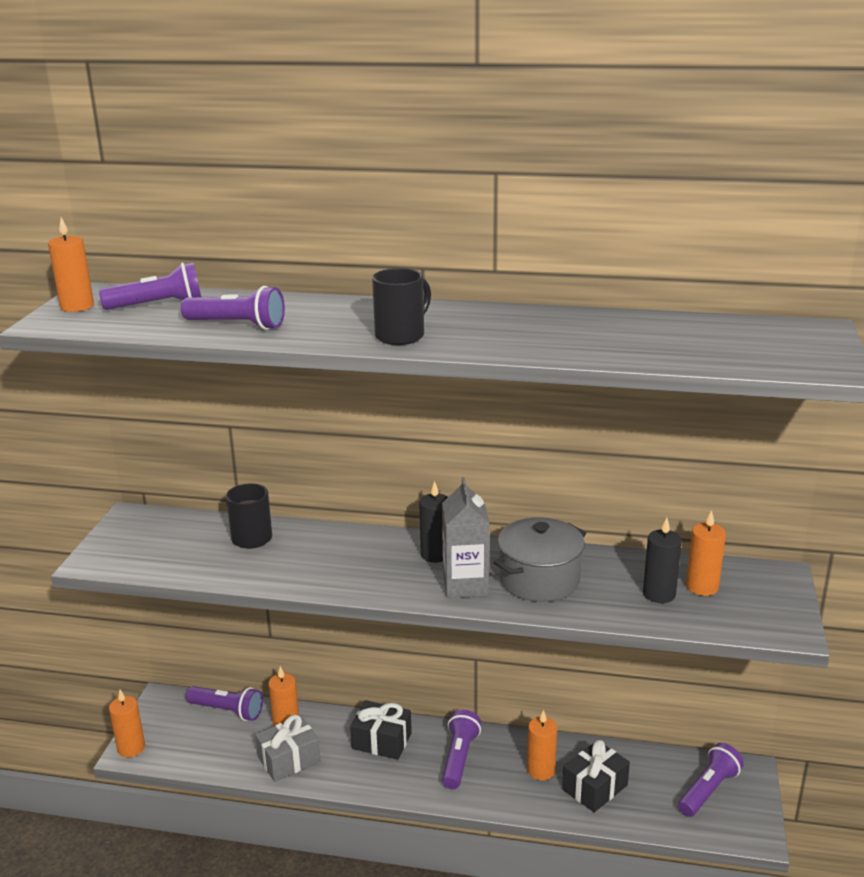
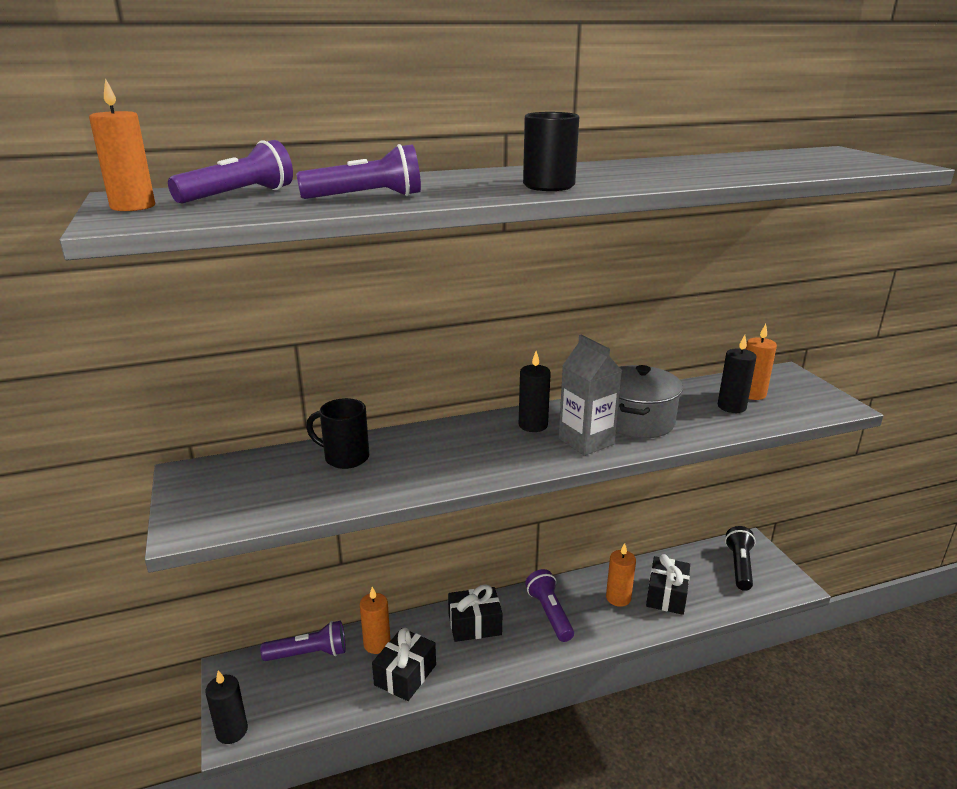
camera: 30 degrees left, 0 degrees up
(131, 748) = (232, 731): orange candle -> black candle
(289, 759) = (405, 675): grey gift -> black gift
(708, 790) = (739, 566): purple flashlight -> black flashlight

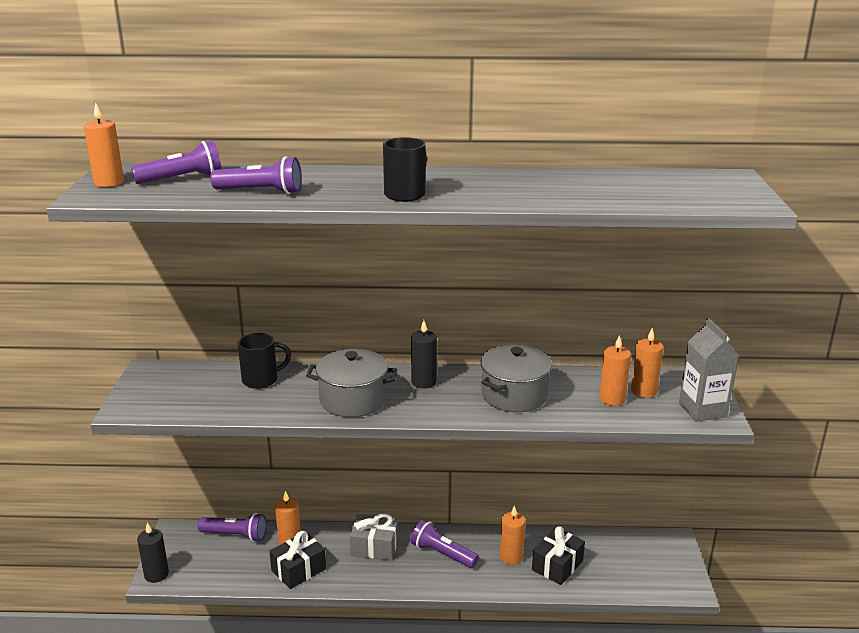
camera: 20 degrees right, 0 degrees up
(345, 457) = (261, 380): black mug -> black mug turned 120 degrees clockwise
(471, 459) = (353, 400): none -> grey pot
(474, 624) = (374, 547): black gift -> grey gift
(549, 613) = (442, 554): purple flashlight -> purple flashlight turned 60 degrees counterclockwise
(586, 441) = (455, 404): grey carton -> grey carton (702, 410)
(731, 407) = (612, 399): black candle -> orange candle
(739, 566) = (646, 558): black flashlight -> none

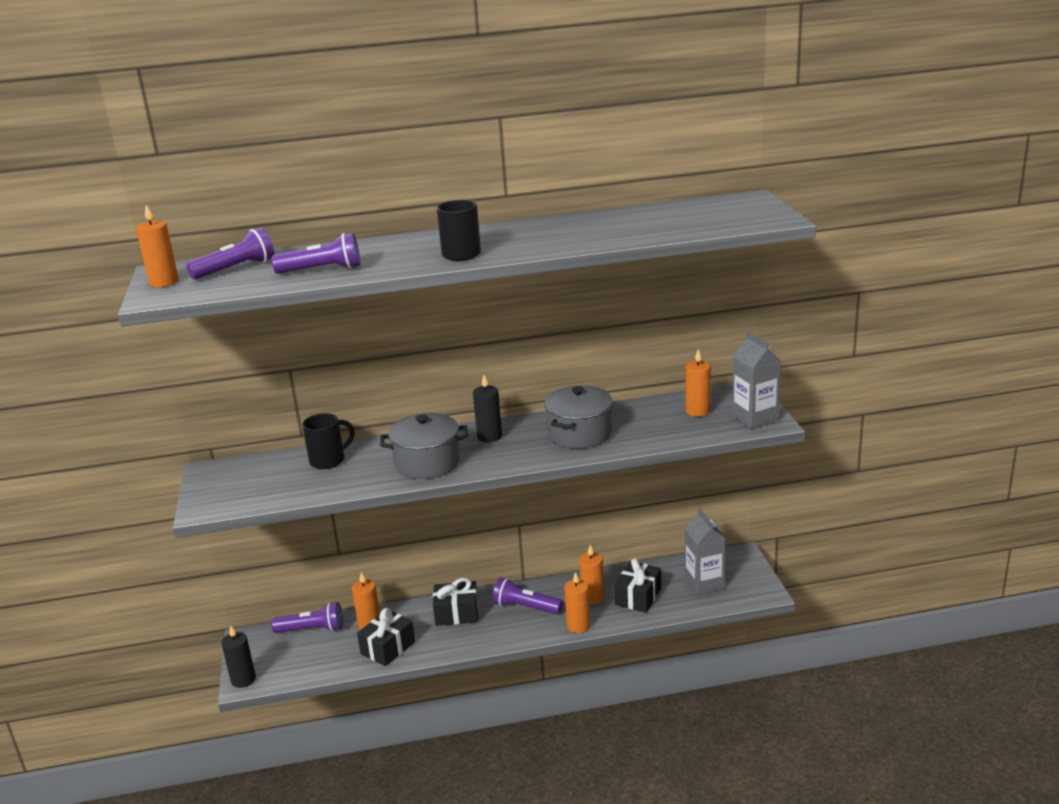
camera: 10 degrees left, 0 degrees up
(374, 547) = (457, 613): grey gift -> black gift
(612, 399) = (671, 422): orange candle -> orange candle (578, 626)
(628, 565) = (704, 583): none -> grey carton

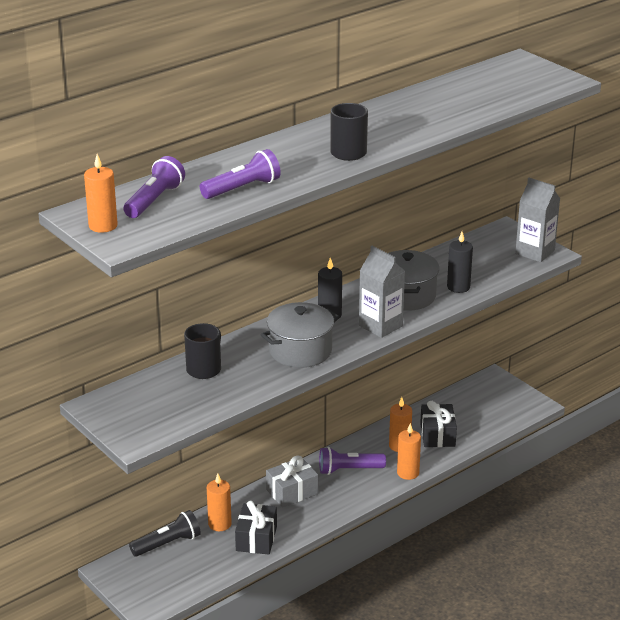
camera: 30 degrees left, 5 degrees up
(243, 679) = (145, 605): black candle -> black candle (458, 287)
(312, 629) = (167, 544): purple flashlight -> black flashlight
(457, 613) = (292, 492): black gift -> grey gift
(697, 411) = (483, 255): orange candle -> none
(704, 583) = (482, 409): grey carton -> grey carton (380, 326)

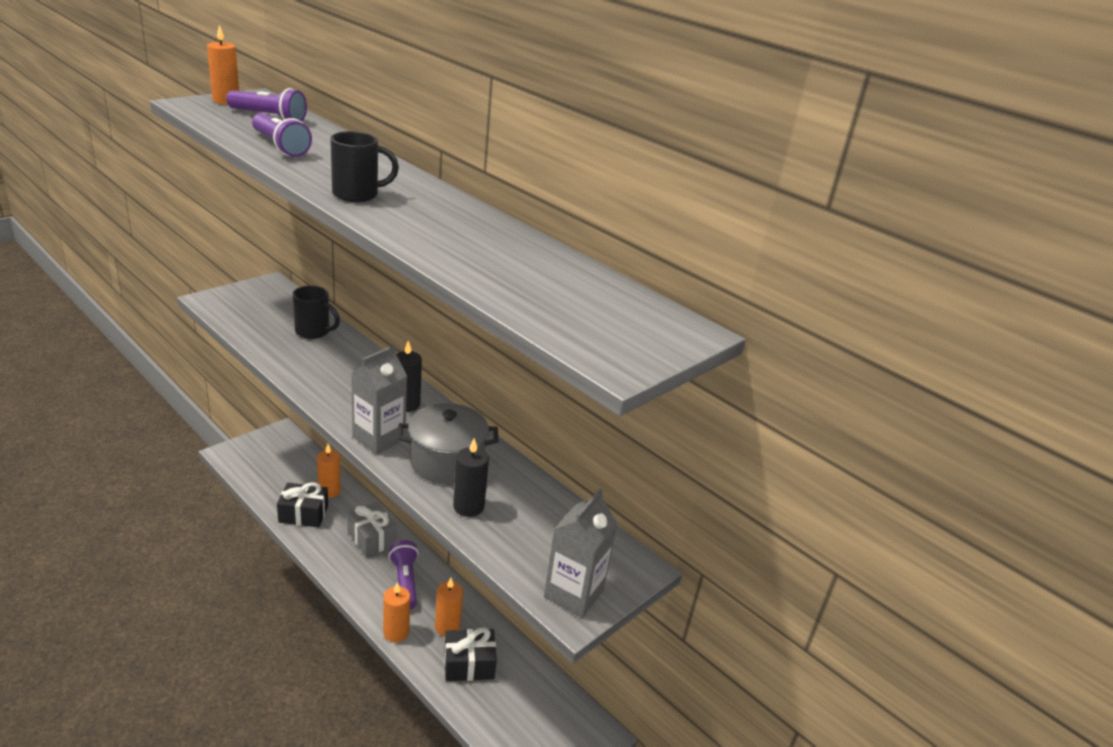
camera: 80 degrees right, 0 degrees up
(167, 544) = (308, 461): black flashlight -> none
(300, 351) = (335, 383): grey pot -> none

